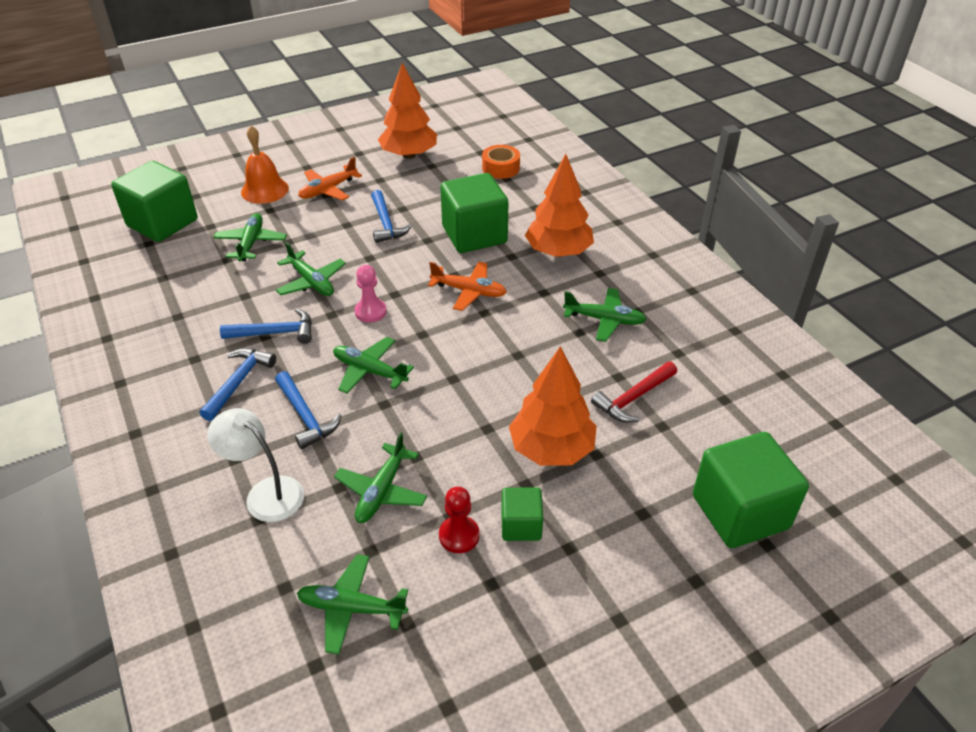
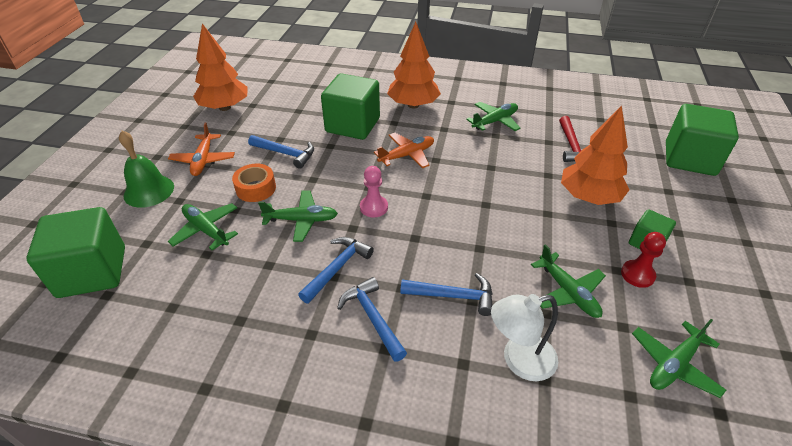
camera: 50 degrees left, 0 degrees up
(264, 190) = (149, 191): orange bell -> green bell
(369, 371) = (437, 239): green plane -> none
(500, 168) = (300, 82): orange tape -> orange tape (256, 188)

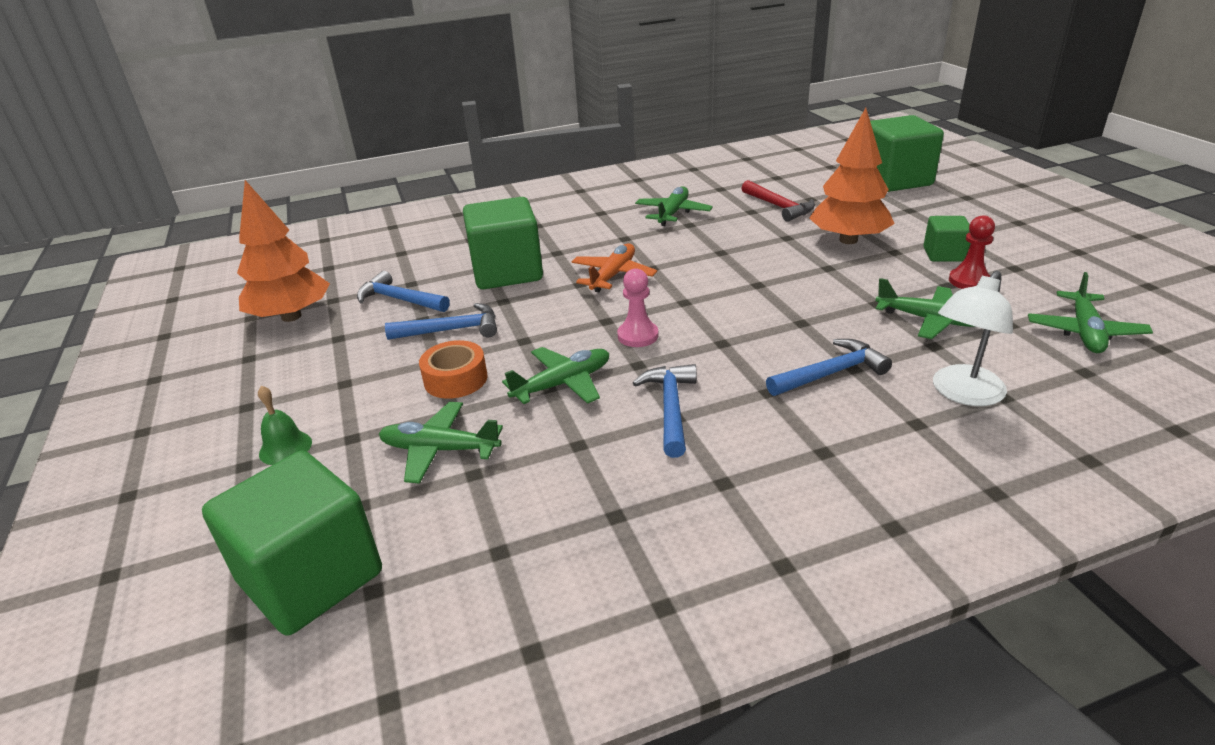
camera: 30 degrees left, 10 degrees down
(149, 191) = (285, 448): green bell -> green bell, size x0.60
(203, 160) = (333, 381): orange plane -> none
(373, 318) = (773, 432): blue hammer -> blue hammer (400, 300)
(413, 105) = (559, 229): orange tree -> none

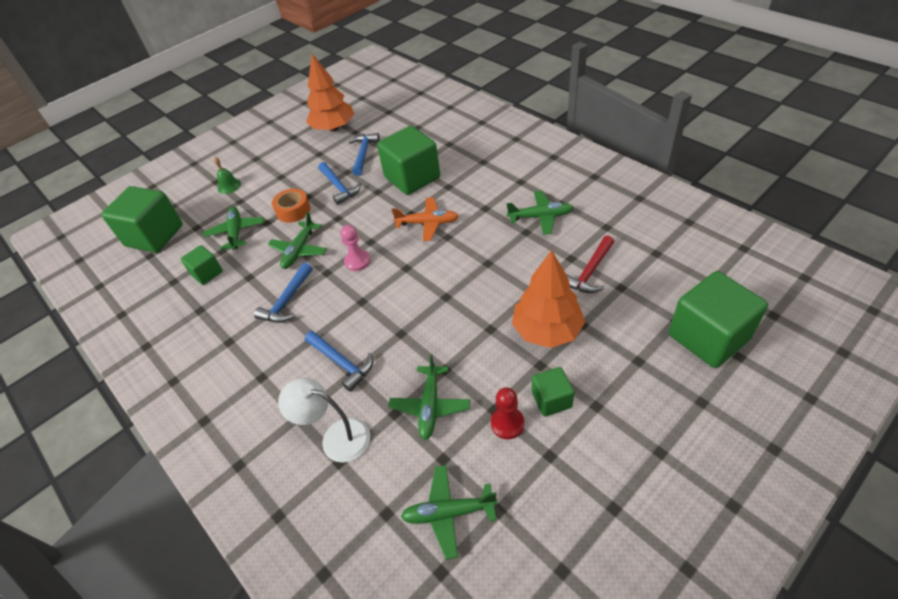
camera: 70 degrees right, 15 degrees up
(520, 498) = (207, 273): none -> green cube
(563, 384) = (299, 250): green plane -> green plane turned 75 degrees clockwise
(670, 408) = (287, 300): blue hammer -> blue hammer turned 135 degrees clockwise

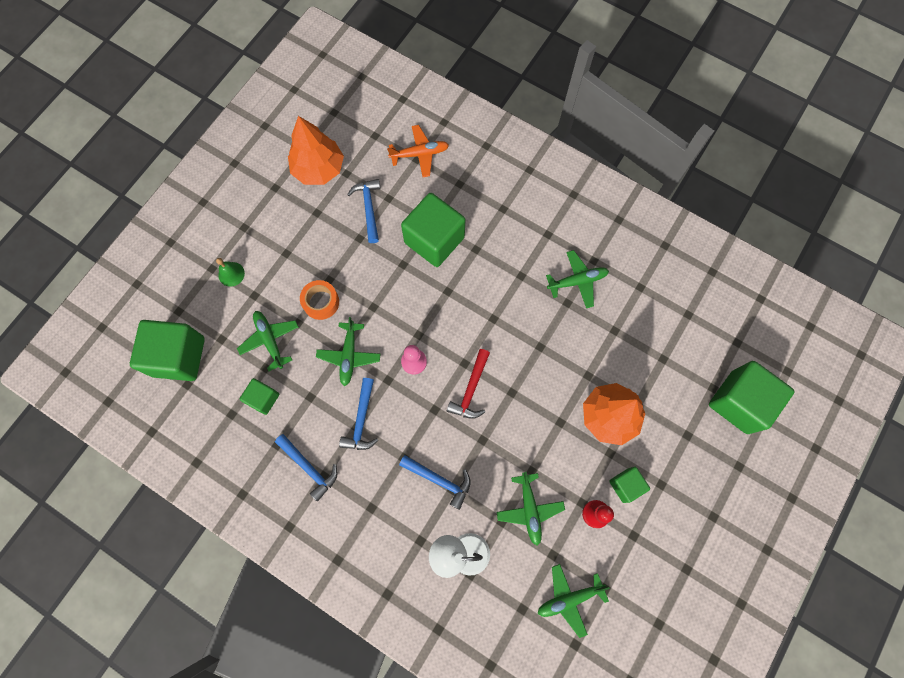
camera: 20 degrees left, 25 degrees up
(339, 187) = (359, 262): blue hammer -> blue hammer (309, 467)
(428, 223) = (469, 303): orange plane -> orange plane (420, 154)
(590, 272) = (634, 344): red hammer -> red hammer (471, 389)

